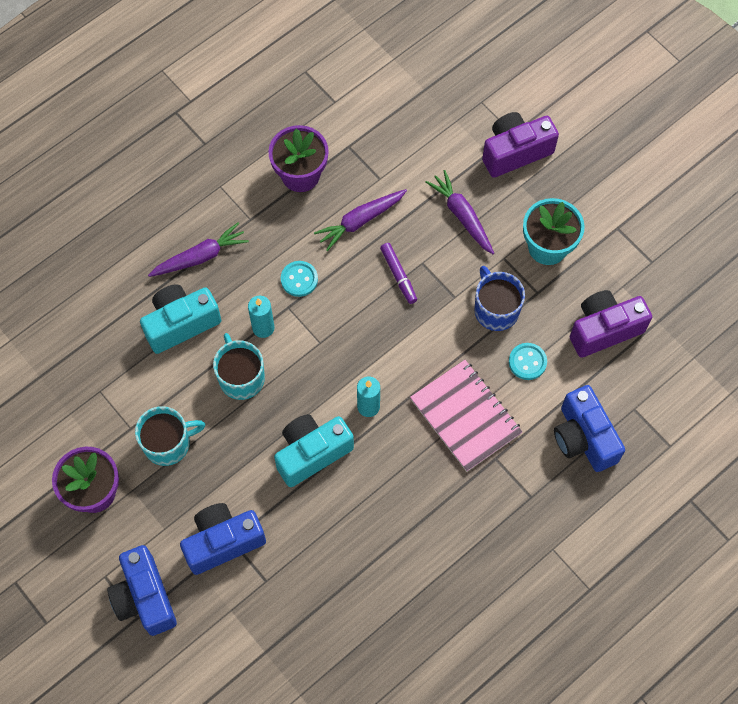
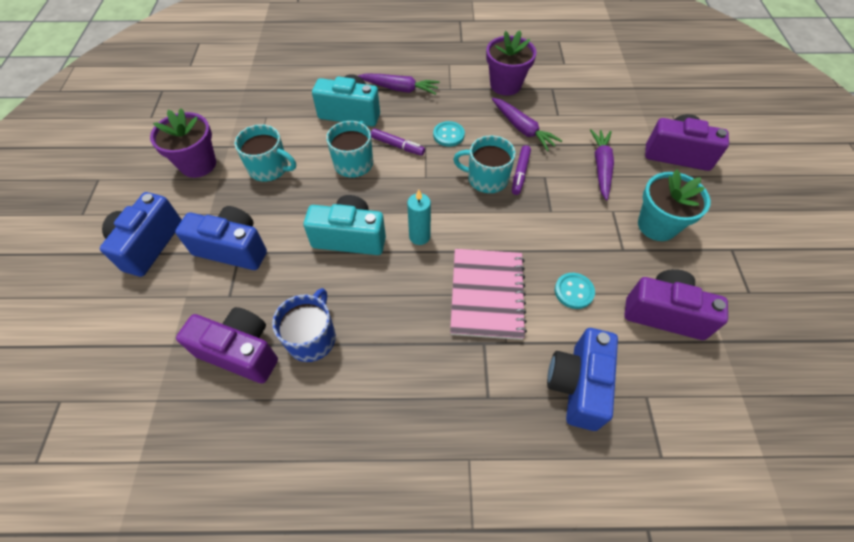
camera: 40 degrees right, 10 degrees down
(263, 328) = (397, 146): turquoise candle -> purple marker
(324, 612) = (240, 352): none -> purple camera
(360, 221) = (522, 129): purple carrot -> purple carrot turned 135 degrees counterclockwise
(374, 304) = (486, 179): none -> turquoise mug
(496, 309) = (577, 239): blue mug -> blue mug (312, 338)

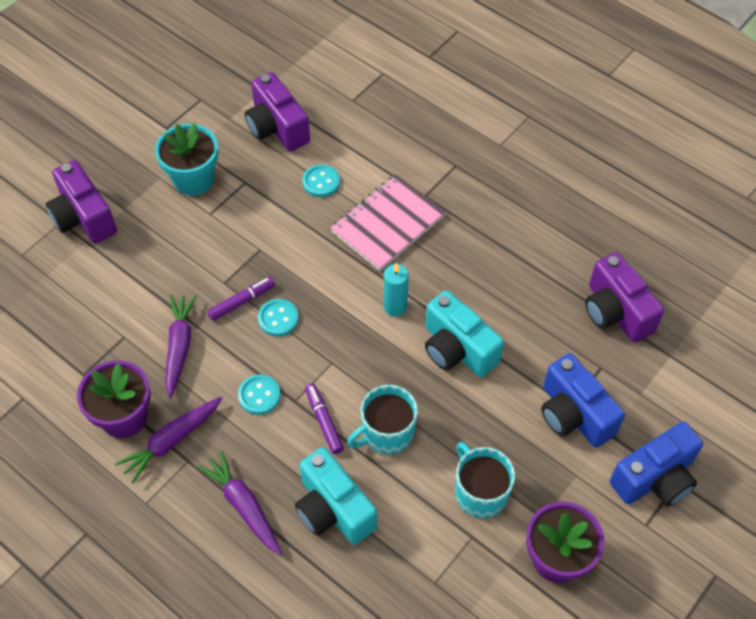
camera: 140 degrees left, 0 degrees up
(312, 338) = (552, 285): blue mug -> none
(486, 179) = (278, 318): turquoise mug -> turquoise button
(577, 385) = (389, 133): blue camera -> none
(601, 167) = (164, 254): purple carrot -> purple carrot (171, 441)

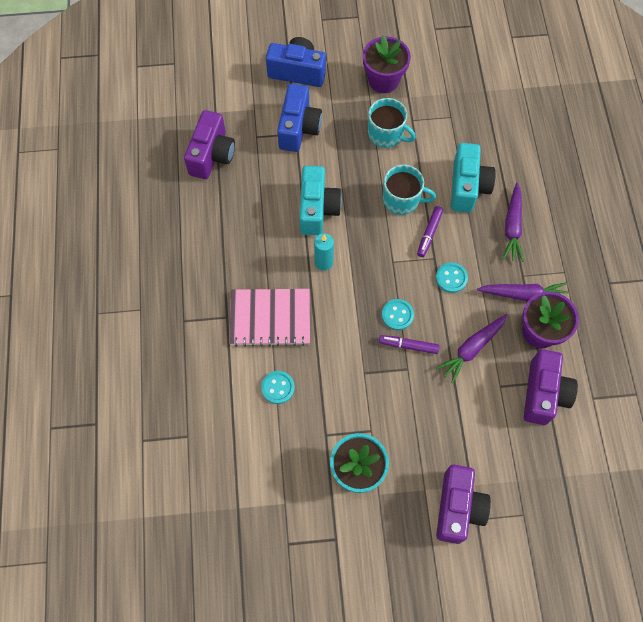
camera: 135 degrees left, 10 degrees up
(277, 128) = (261, 462): purple camera -> purple camera (543, 393)
(480, 492) = (386, 134): turquoise mug -> turquoise mug turned 75 degrees counterclockwise

